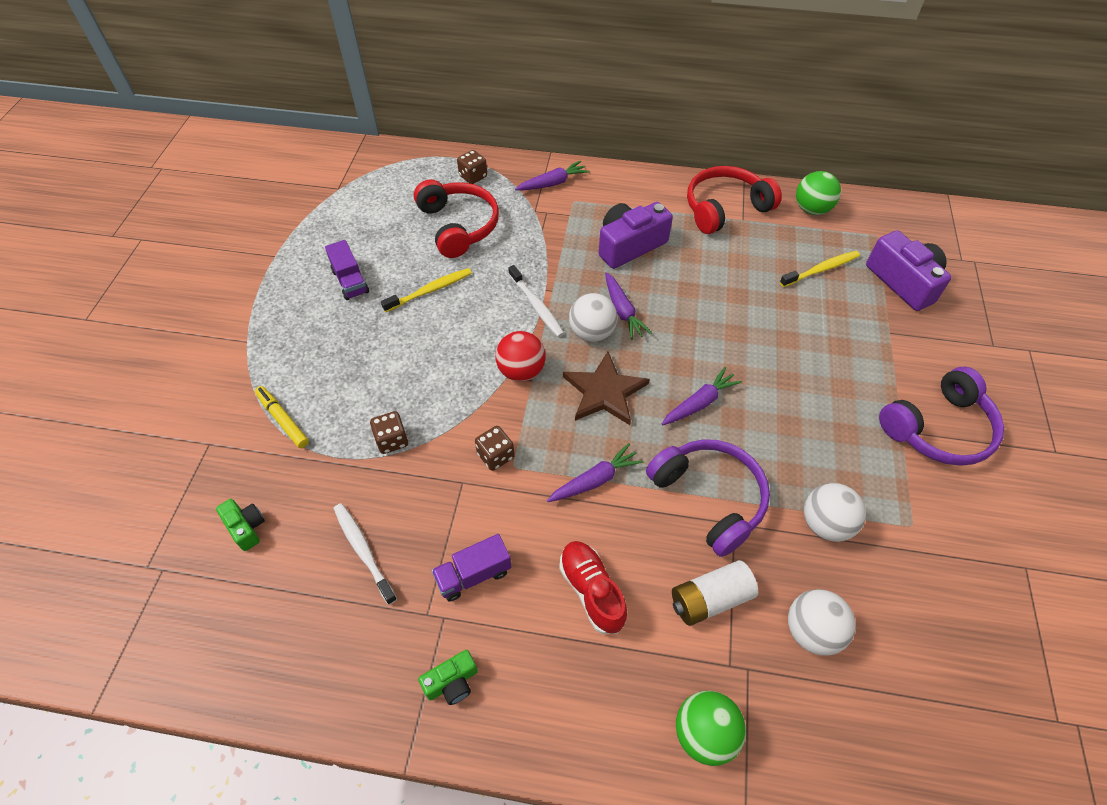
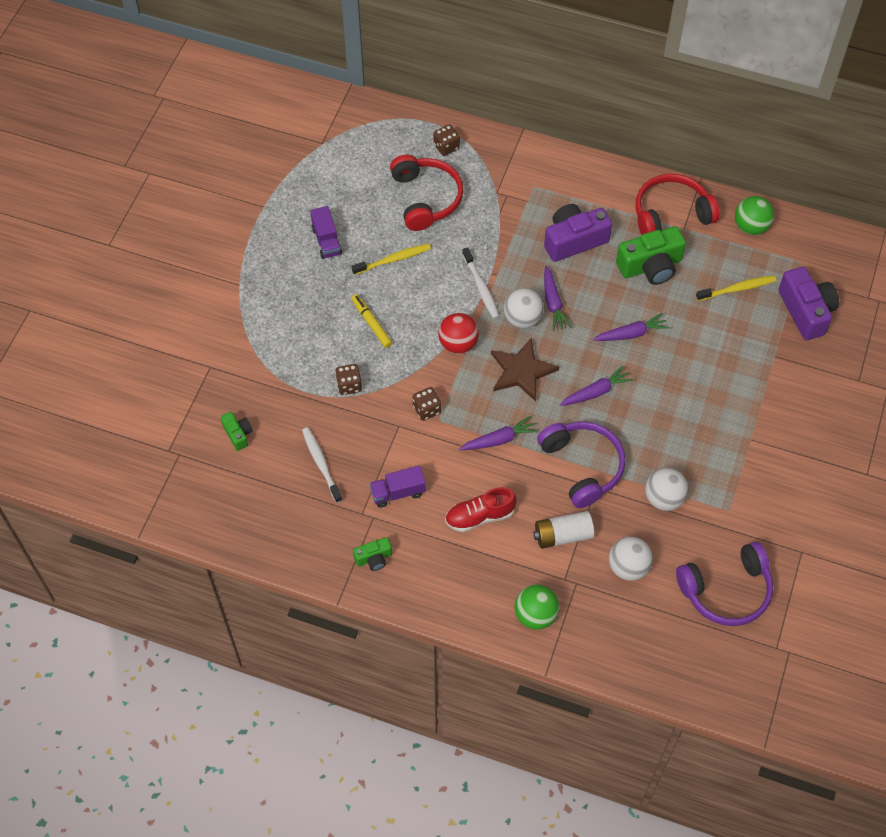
camera: 10 degrees right, 5 degrees up
(283, 420) = (266, 356): yellow marker -> yellow marker (371, 323)
(553, 183) = (518, 164): purple carrot -> purple carrot (631, 334)
(591, 591) = (479, 516): red shoe -> red shoe turned 90 degrees counterclockwise
(720, 260) = (650, 266): none -> green camera
(938, 429) = (781, 442): purple headphones -> purple headphones (726, 591)

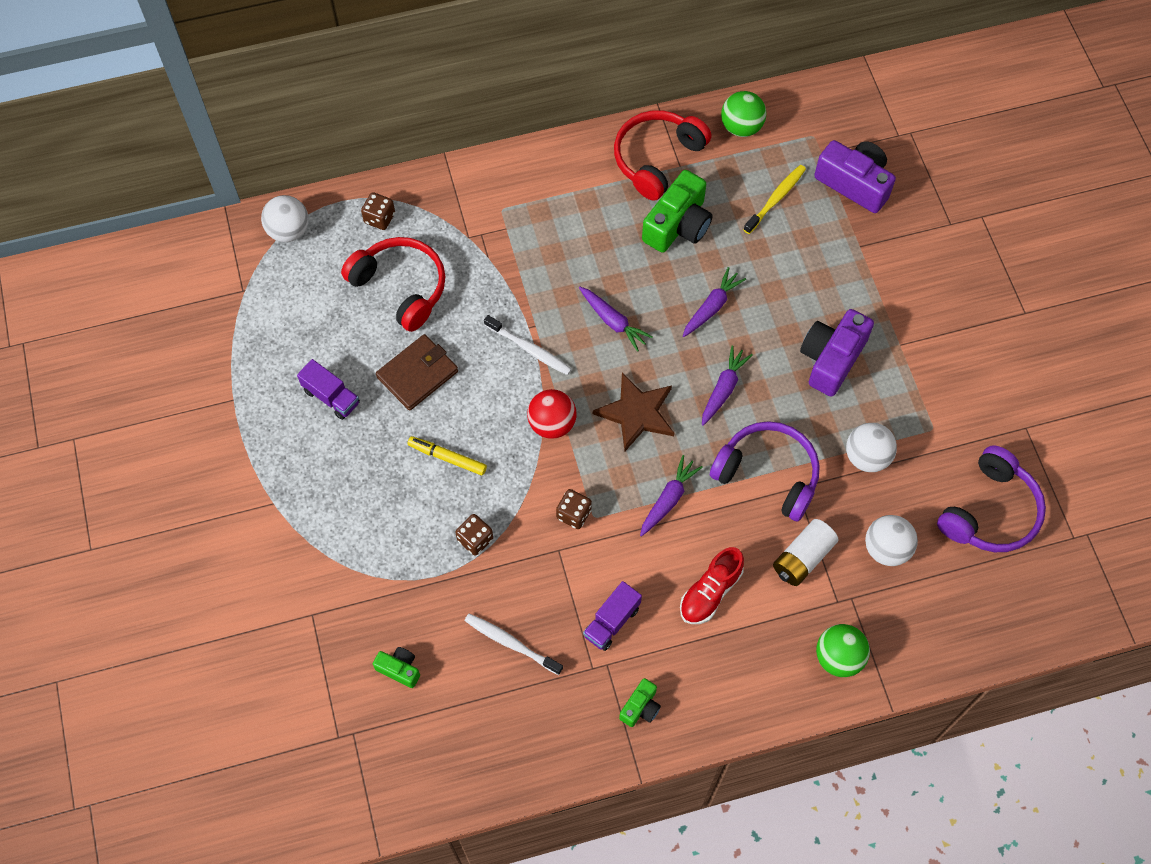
camera: 35 degrees left, 5 degrees up
(393, 259) = (417, 374): yellow toothbrush -> brown wallet
(522, 319) = (596, 357): white ball -> white ball (289, 231)
(574, 240) = (584, 242): purple camera -> purple camera (831, 359)

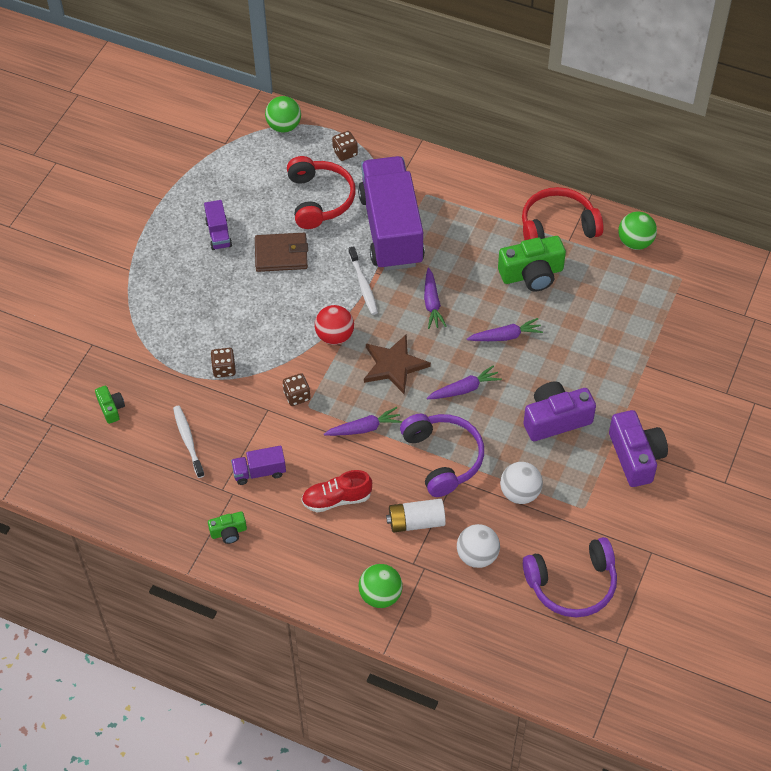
camera: 40 degrees right, 10 degrees down
(289, 231) = (284, 126): white ball -> green ball
(447, 458) = (253, 313): yellow marker -> none
(503, 271) = (391, 230): none -> purple truck
(776, 199) = (615, 300): yellow toothbrush -> none
(854, 183) = (681, 325): purple camera -> purple camera (636, 456)

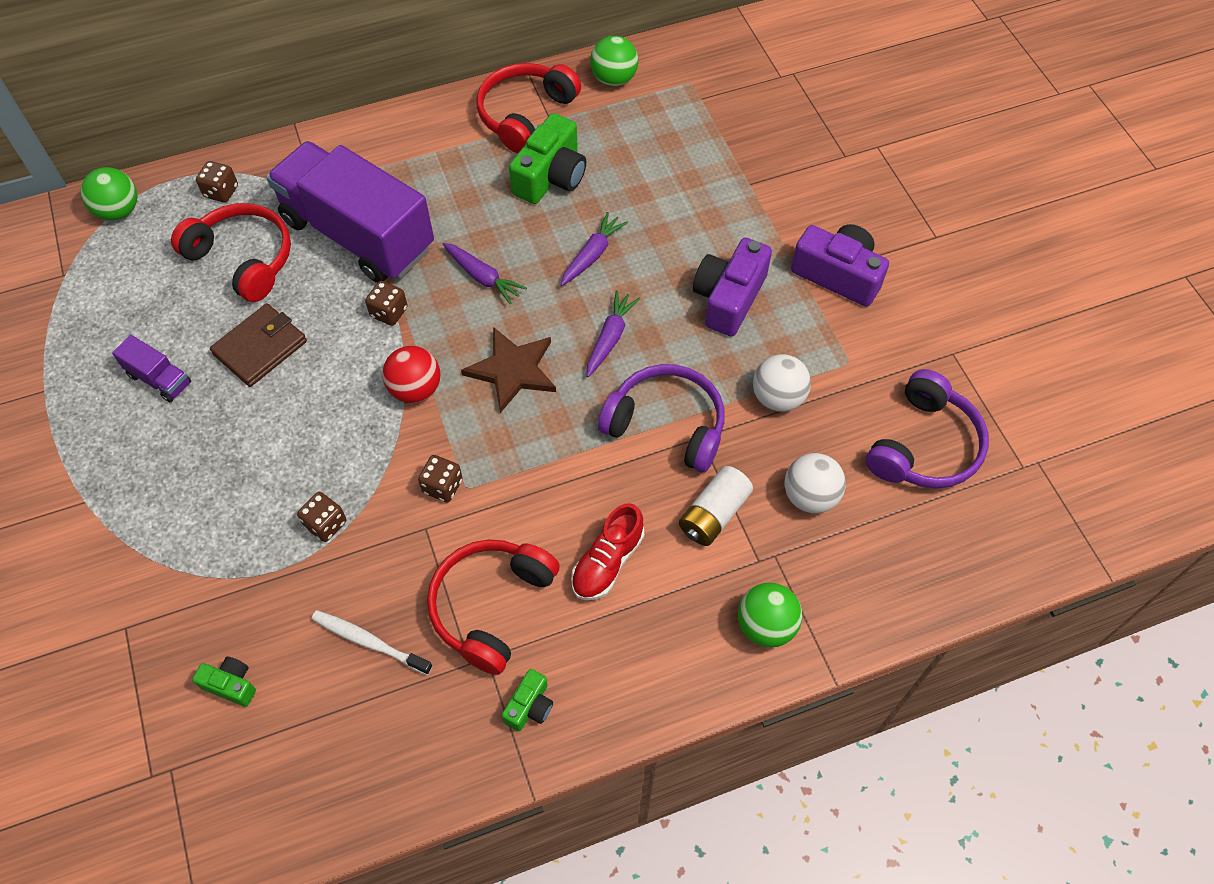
camera: 45 degrees left, 5 degrees up
(259, 472) = (491, 606): purple truck -> red headphones
(363, 285) = (389, 312): white toothbrush -> brown dice
(364, 428) = (553, 461): purple carrot -> none

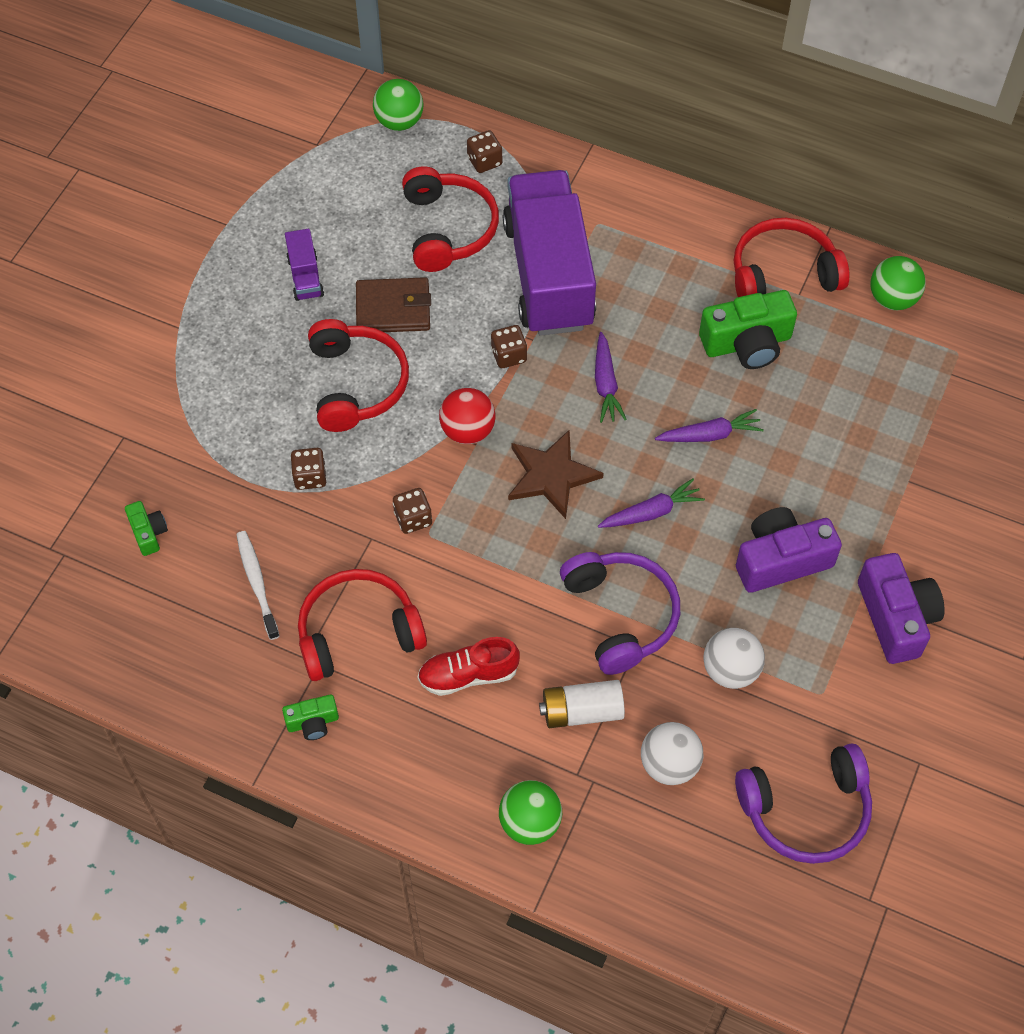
camera: 45 degrees right, 0 degrees up
(289, 425) = (356, 384): none -> red headphones

